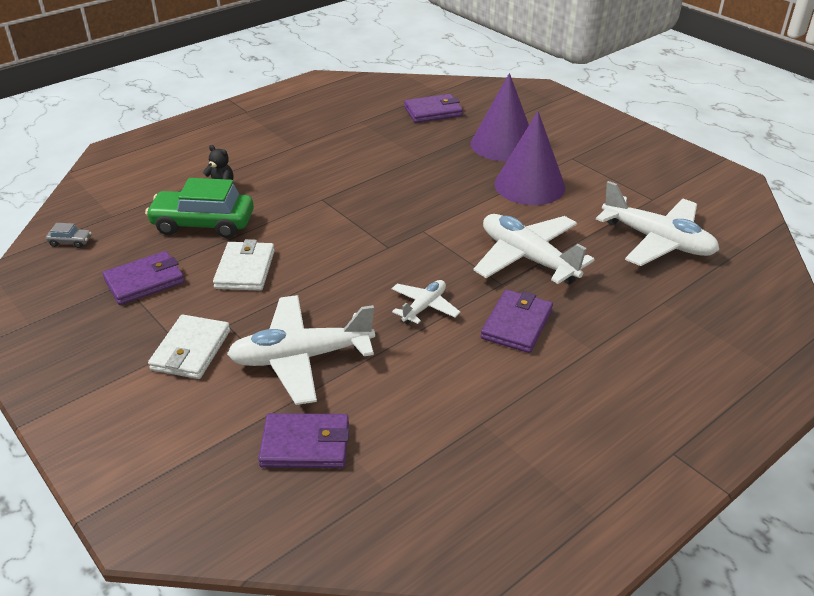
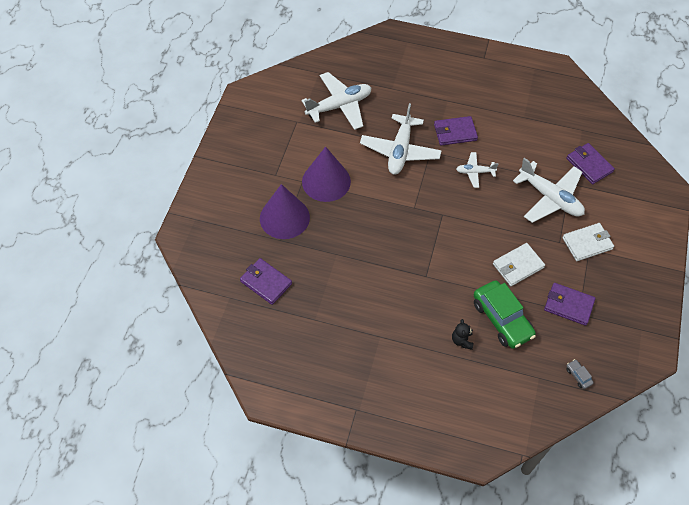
camera: 125 degrees left, 20 degrees up
(657, 241) = (339, 106): white plane -> white plane turned 60 degrees clockwise

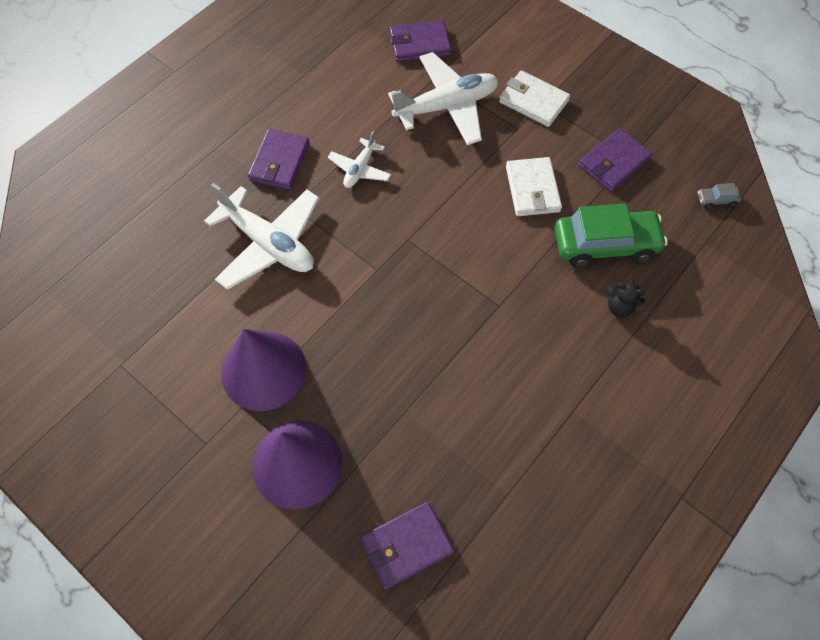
camera: 65 degrees left, 5 degrees up
(339, 106) = (133, 290): white plane -> none
(587, 243) = (533, 101): white wallet -> white wallet turned 60 degrees counterclockwise

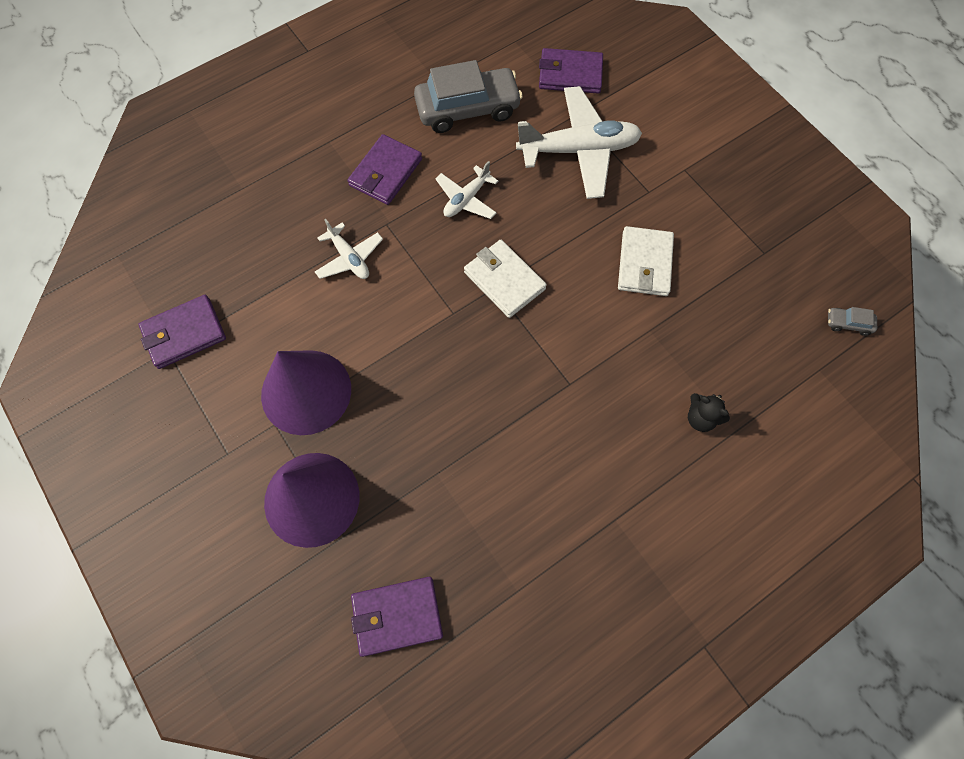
camera: 15 degrees right, 5 degrees up
(269, 244) = (349, 258): white plane -> white plane, size x0.53
(337, 92) = (468, 109): none -> grey car
(533, 101) = (675, 165): white wallet -> white wallet (504, 280)
(605, 244) = (706, 344): green car -> none
(613, 162) = (743, 254): purple wallet -> purple wallet (184, 333)

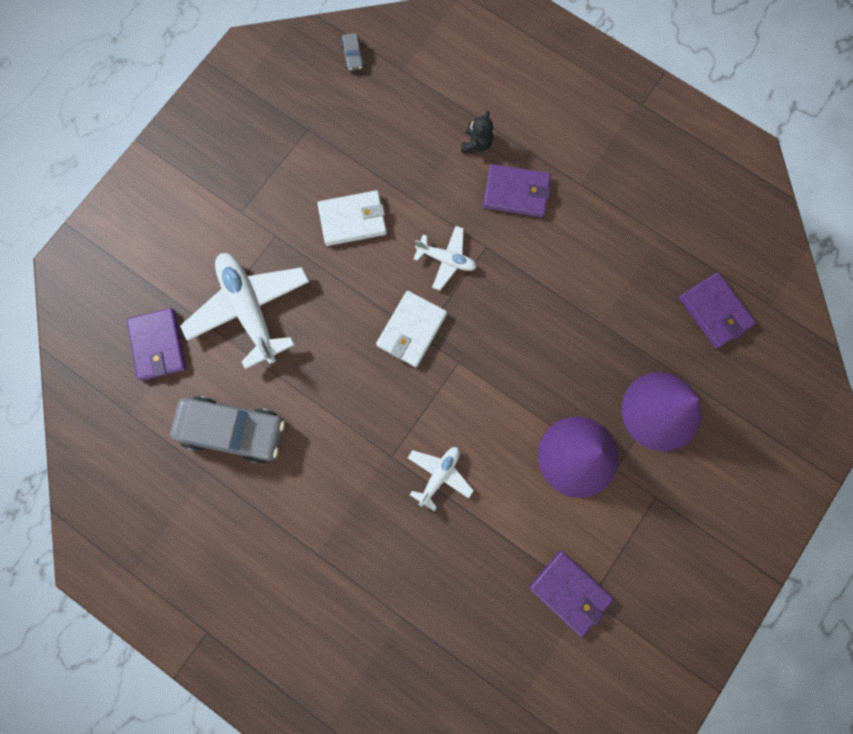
camera: 110 degrees left, 10 degrees up
(385, 172) = (335, 481): purple wallet -> purple wallet (516, 193)
(466, 199) = (339, 393): white plane -> white plane (446, 260)
(468, 109) = (233, 430): grey car -> grey car turned 135 degrees clockwise

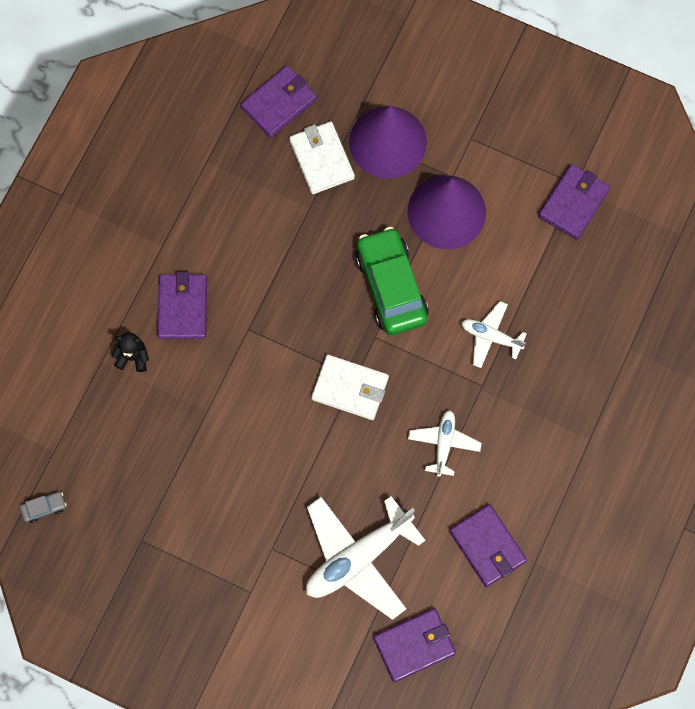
camera: 100 degrees left, 5 degrees down
(233, 430) = (487, 546): grey car -> purple wallet
(353, 220) = (240, 470): white wallet -> white wallet (321, 159)
(446, 260) = (268, 366): white plane -> white plane (444, 444)
(507, 386) = (391, 286): none -> green car

